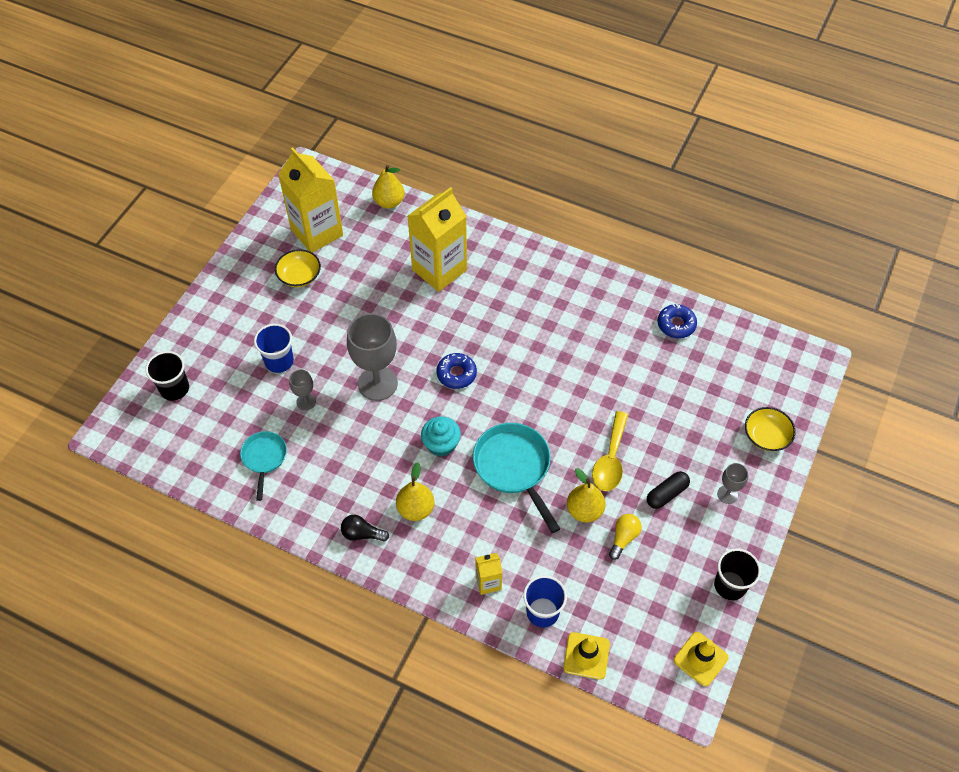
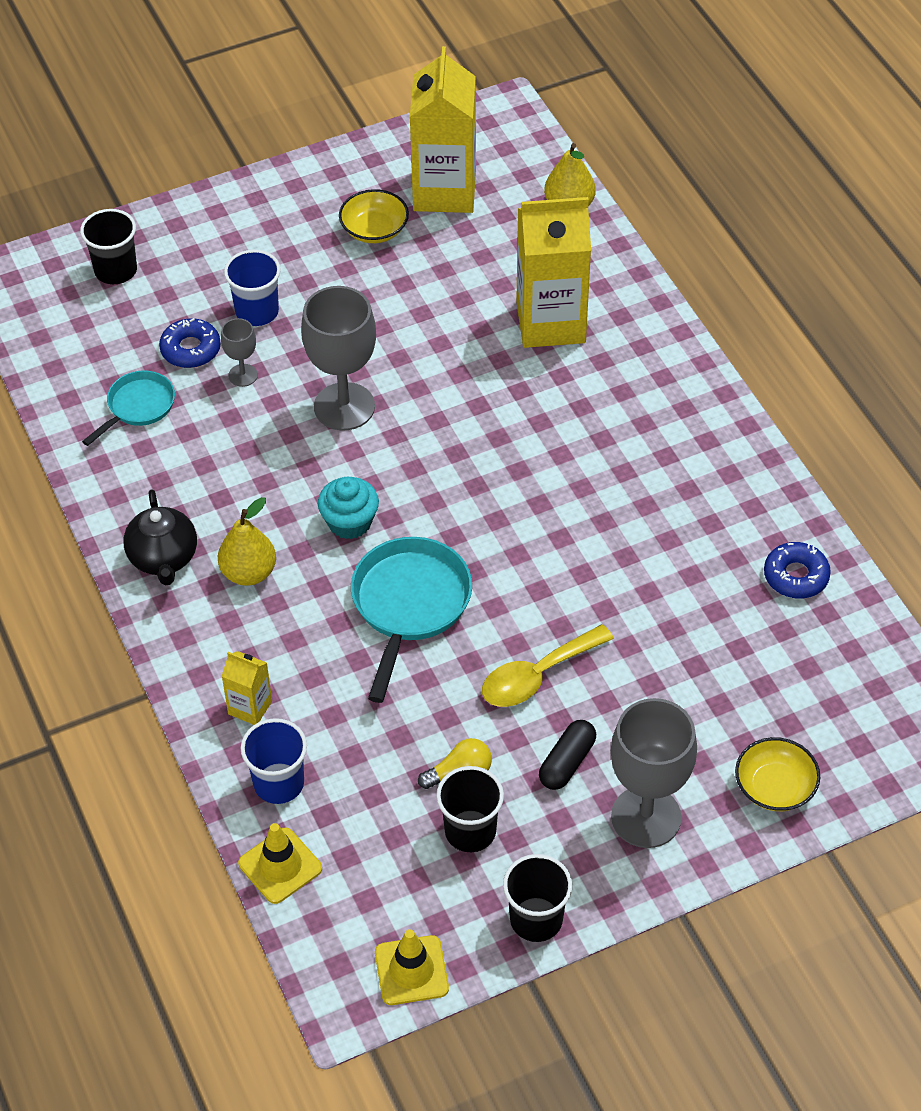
camera: 40 degrees right, 5 degrees down
(362, 534) = (163, 558): black light bulb -> black teapot
(456, 374) = (448, 455): blue donut -> blue donut (190, 349)
(584, 510) = (444, 710): yellow pear -> none
(657, 564) = (470, 831): none -> black cup
(666, 494) = (567, 762): black capsule -> black capsule turned 60 degrees counterclockwise
(727, 494) = (646, 817): grey goblet -> grey goblet, size x2.07

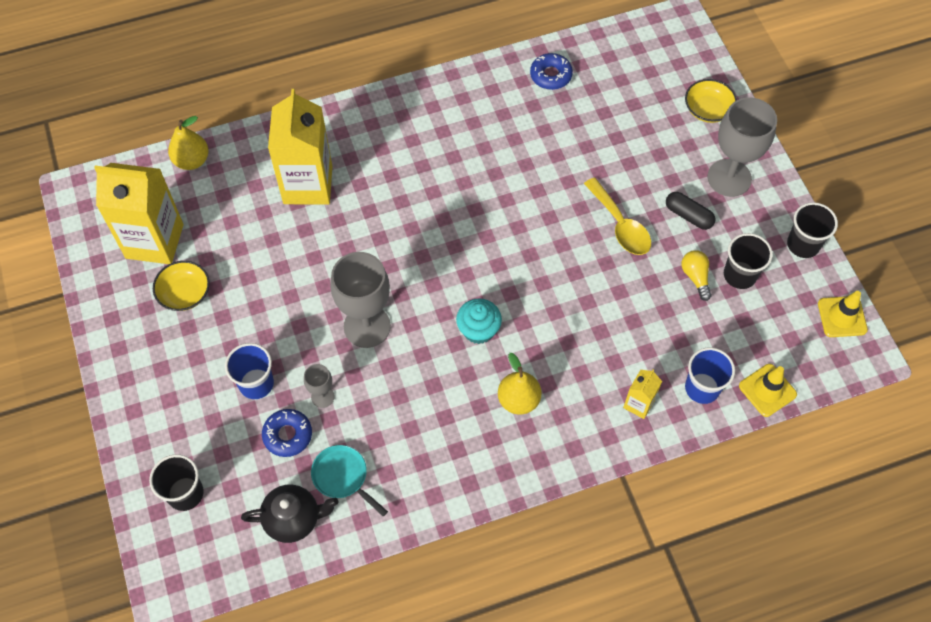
camera: 85 degrees left, 10 degrees up
(163, 558) = (499, 460): black teapot -> black teapot (293, 519)
(409, 605) = (556, 296): turquoise pan -> none

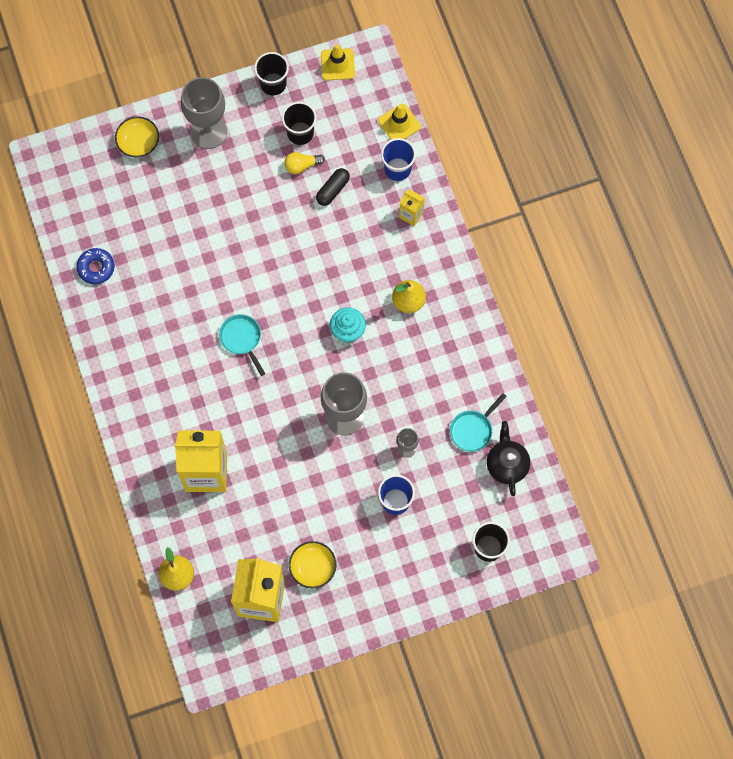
camera: 90 degrees left, 10 degrees up
(287, 435) = (439, 473): blue donut -> none
(467, 217) = (242, 339): none -> turquoise pan
(620, 225) = (252, 219): yellow spoon -> none
(688, 215) = (244, 166): black capsule -> black capsule (333, 190)

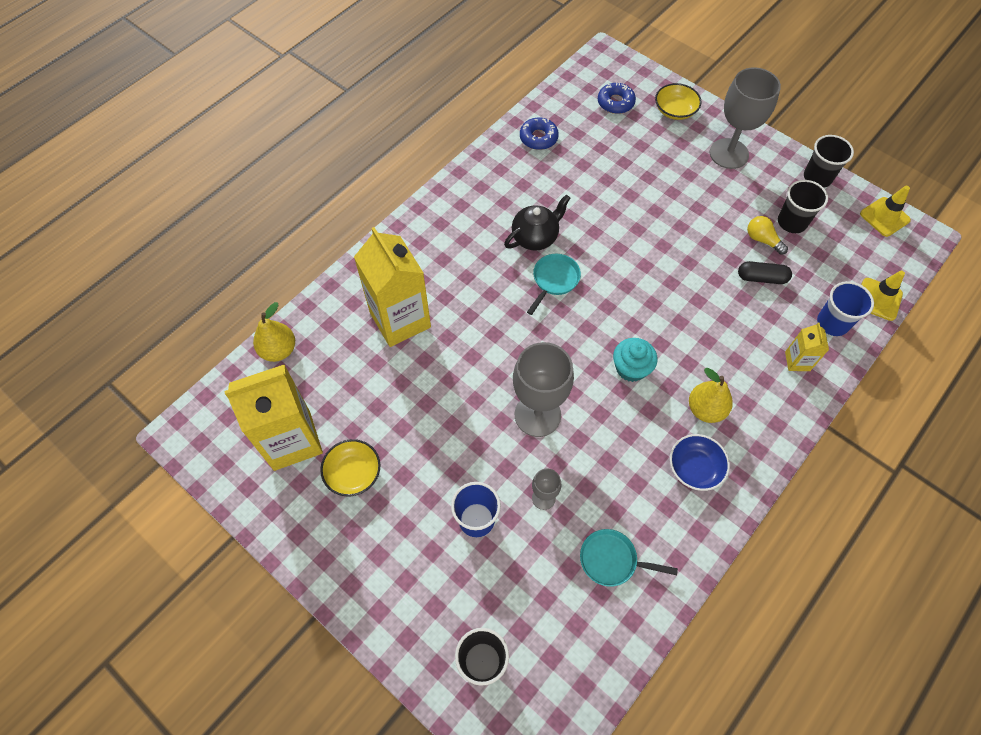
camera: 60 degrees right, 10 degrees down
(99, 183) = (615, 102): none -> blue donut
(444, 337) = (695, 467): none -> blue bowl
(507, 464) = (597, 625): black teapot -> black teapot (535, 237)

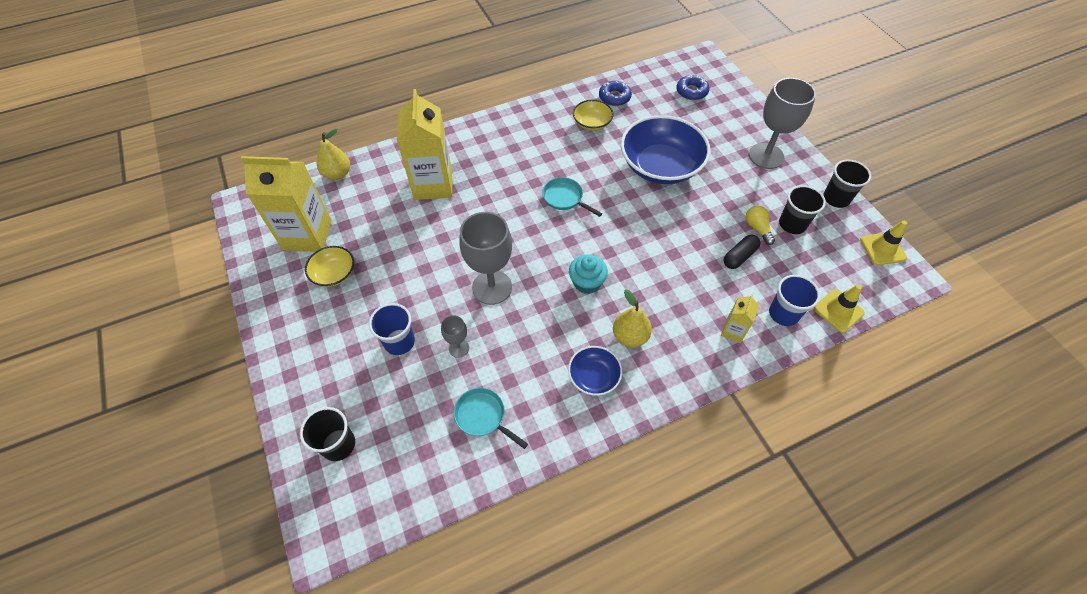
camera: 25 degrees right, 5 degrees down
(535, 237) = (569, 164): black teapot -> none
(554, 280) = (565, 198): turquoise pan -> turquoise pan turned 105 degrees counterclockwise
(631, 204) = (660, 166): none -> blue bowl
(675, 110) = (738, 111): yellow bowl -> yellow bowl (592, 123)
(761, 278) = (739, 256): black capsule -> black capsule turned 75 degrees counterclockwise

